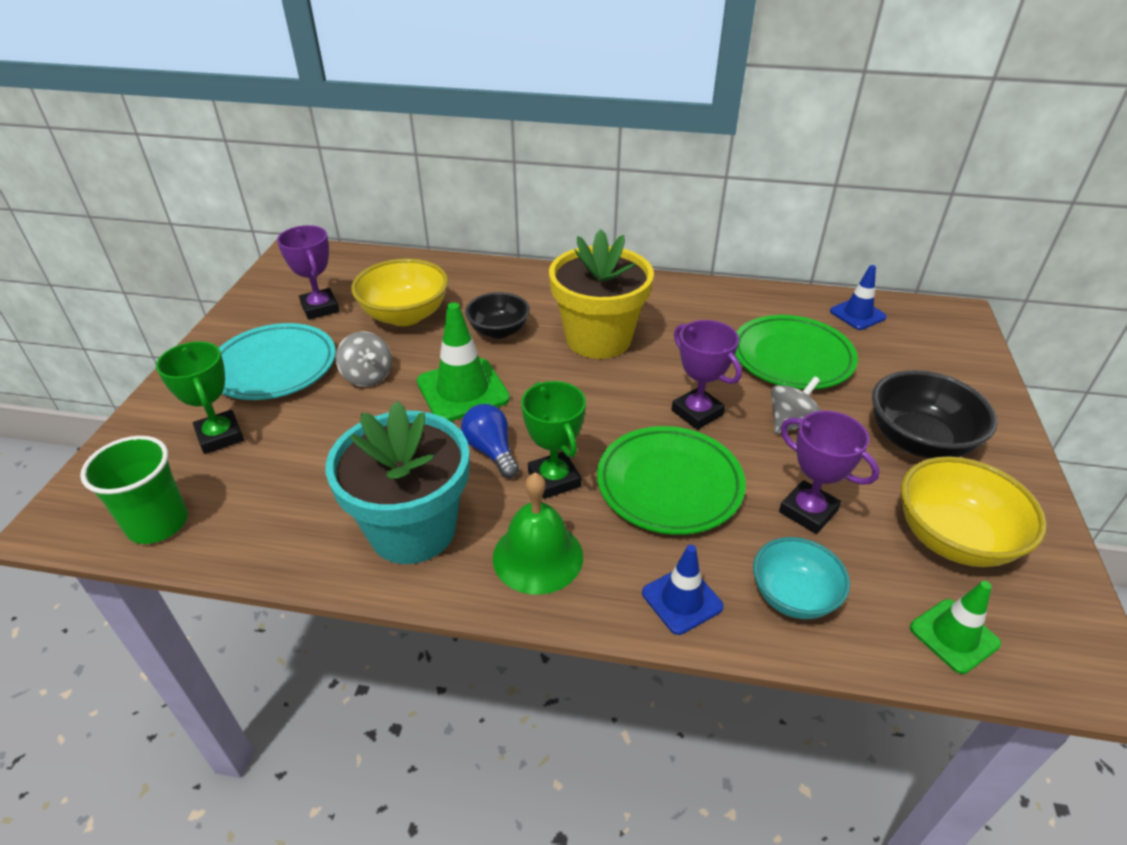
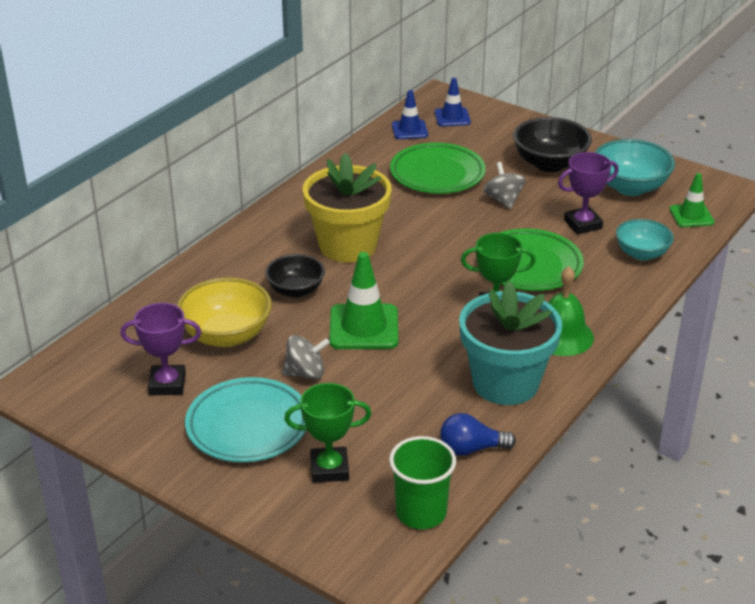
camera: 65 degrees left, 5 degrees down
(491, 451) = (447, 330): blue light bulb -> blue light bulb (471, 449)
(682, 600) = (624, 292): blue traffic cone -> blue traffic cone (452, 117)
(697, 412) = (467, 231): purple trophy -> none
(953, 538) = (630, 187): yellow bowl -> turquoise bowl

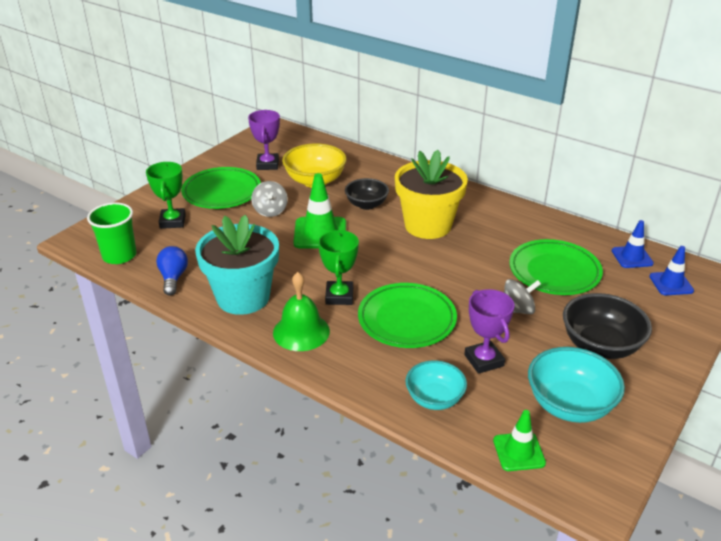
camera: 90 degrees right, 0 degrees up
(248, 425) = (222, 192): turquoise plate -> green plate

